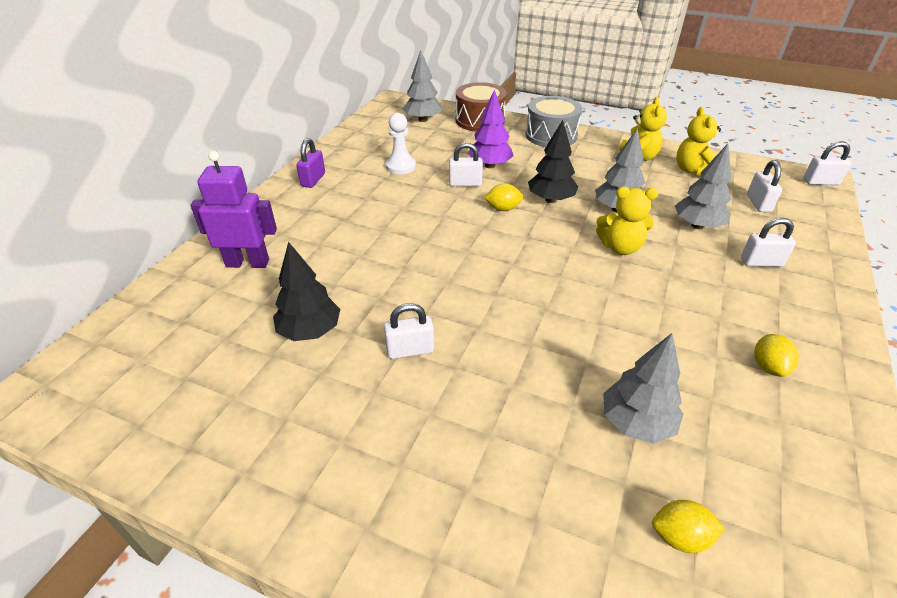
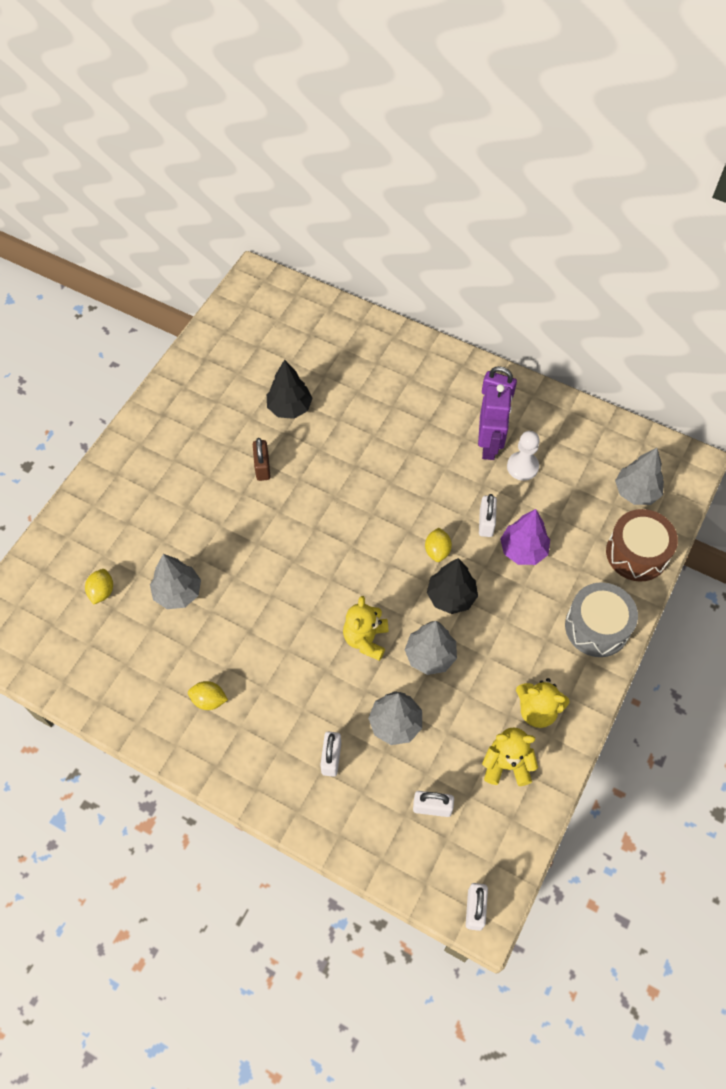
camera: 95 degrees right, 20 degrees up
(248, 263) = (371, 361): purple robot -> purple robot (489, 446)
(410, 350) = (262, 467): white padlock -> brown padlock

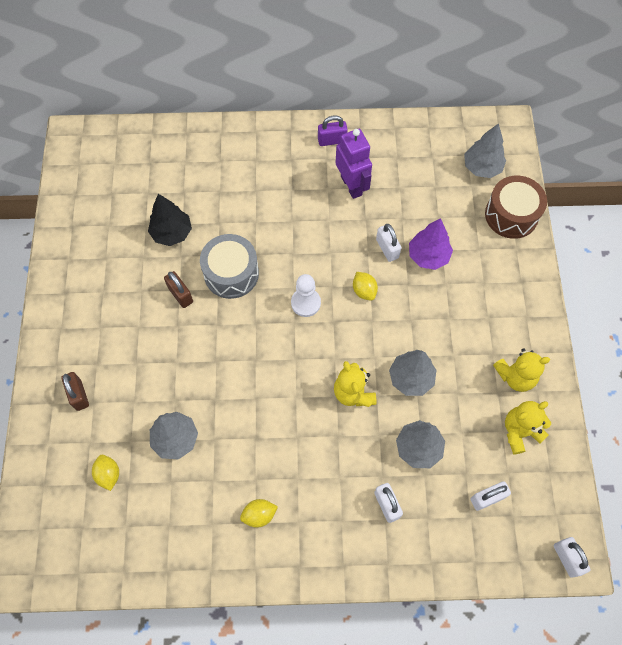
camera: 30 degrees left, 5 degrees up
(119, 510) = (79, 395): none -> brown padlock
(451, 596) = (397, 322): black tree -> none
(522, 467) = (387, 190): white pawn -> white pawn (305, 303)
(597, 627) = (518, 287): grey drum -> grey drum (231, 273)

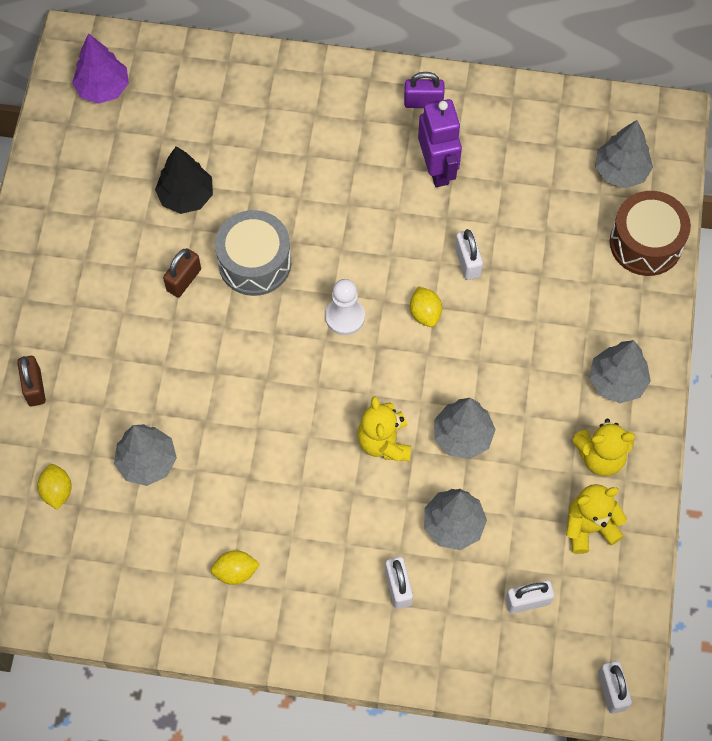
camera: 10 degrees right, 0 degrees up
(180, 295) = (184, 280): brown padlock -> brown padlock turned 60 degrees clockwise
(428, 256) = (520, 280): purple tree -> purple tree (103, 88)
(514, 318) = (617, 381): none -> grey tree

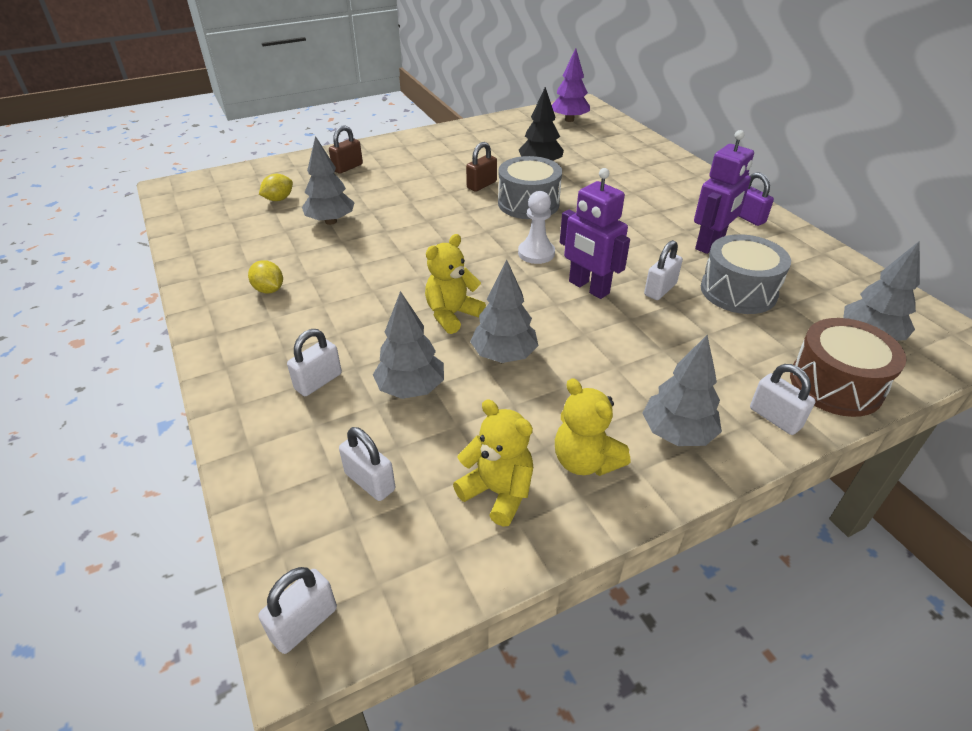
camera: 55 degrees right, 25 degrees down
(184, 280) = (481, 185): brown padlock -> brown padlock turned 45 degrees counterclockwise
(425, 313) = (588, 287): yellow lemon -> purple robot
(511, 207) = (738, 291): none -> grey drum
(645, 310) = (775, 418): none -> white padlock

